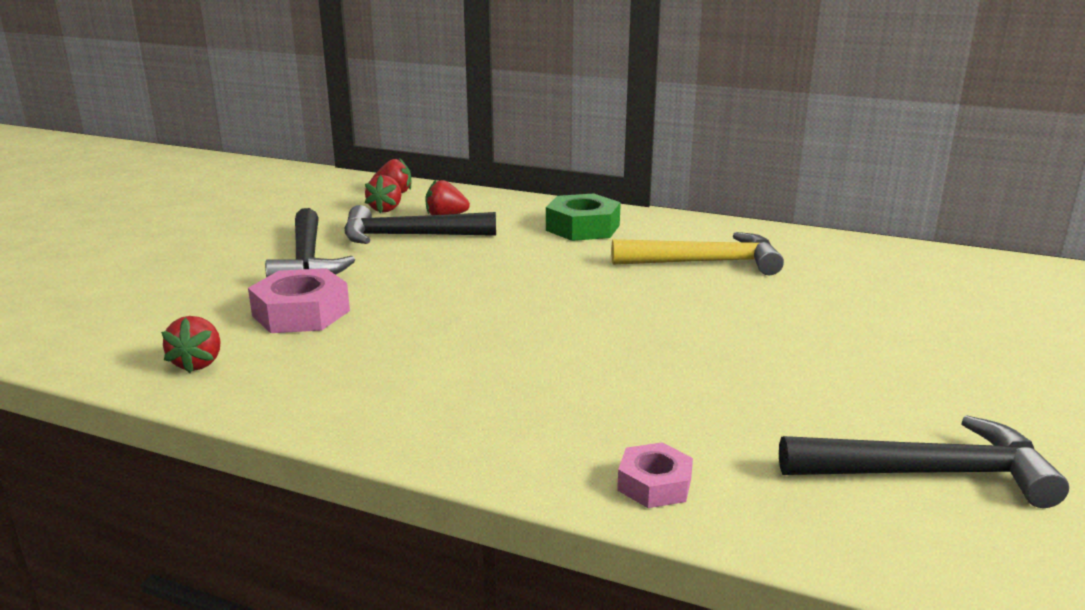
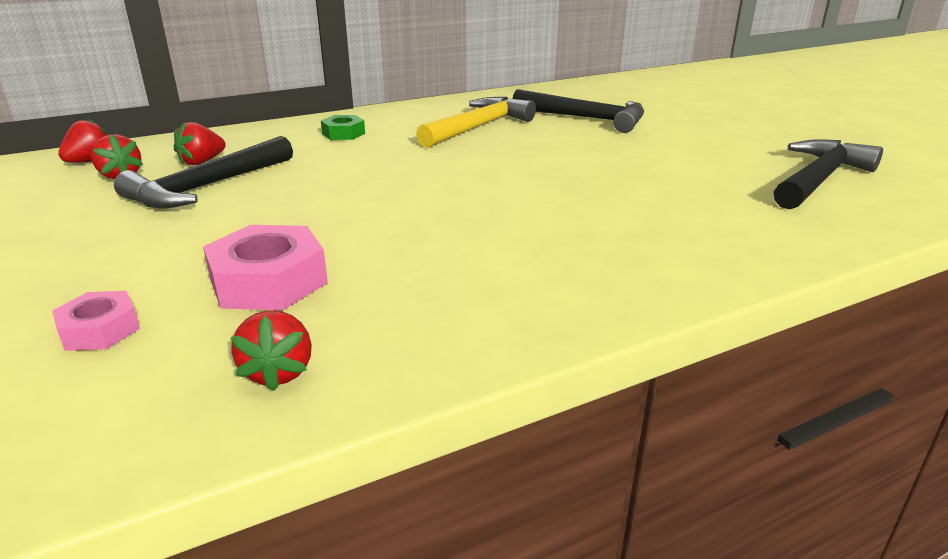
camera: 50 degrees left, 5 degrees up
(198, 363) = (278, 372): red strawberry -> red strawberry turned 45 degrees clockwise
(307, 260) = (148, 242): black hammer -> black hammer (586, 119)
(582, 228) = (343, 133): green nut -> green nut, size x0.58
(654, 484) = (766, 246): pink nut -> pink nut (100, 330)

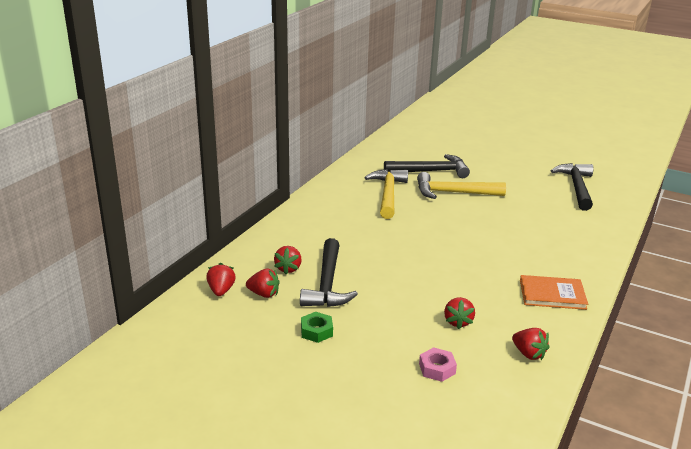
camera: 35 degrees left, 0 degrees up
(268, 281) = (458, 322): pink nut -> red strawberry
(343, 133) = (325, 221): green nut -> green nut (316, 331)
(503, 300) = (552, 294): none -> orange book
(577, 143) = (453, 193): none -> yellow hammer

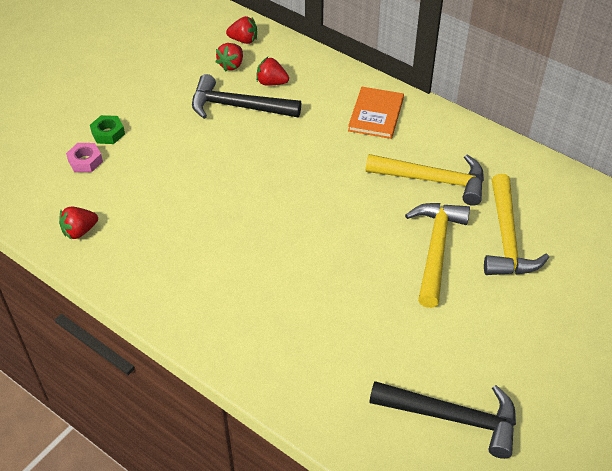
camera: 100 degrees right, 20 degrees up
(316, 331) = (165, 93): green nut -> green nut (108, 133)
(430, 171) = (506, 238): black hammer -> yellow hammer
(458, 322) = (147, 190): red strawberry -> none
(552, 294) = (170, 283): orange book -> orange book (376, 114)

